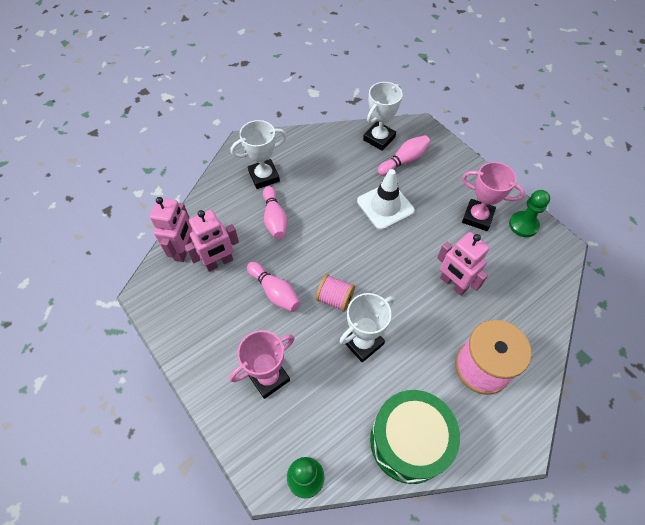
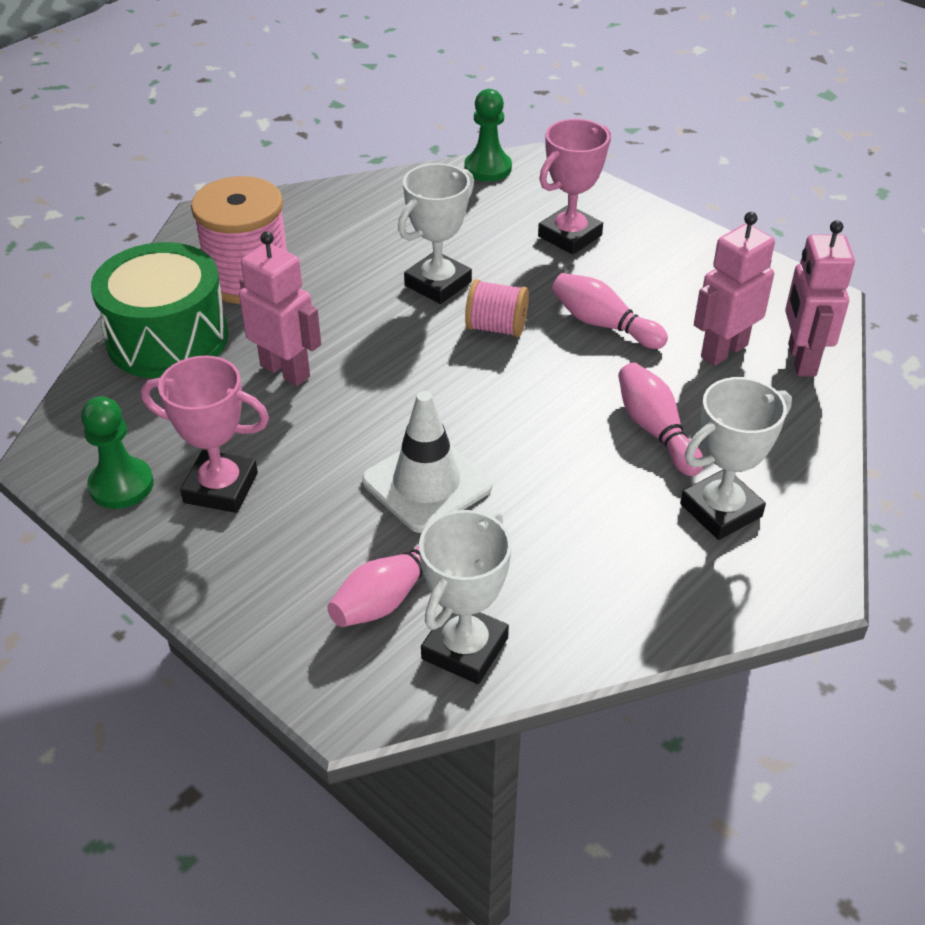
camera: 170 degrees right, 15 degrees down
(409, 441) = (359, 205): green drum -> green drum (168, 338)

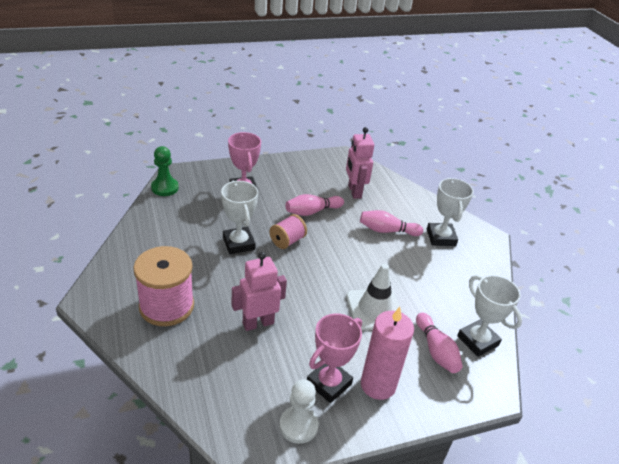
camera: 65 degrees left, 5 degrees down
(121, 485) = (298, 425): green pawn -> white pawn
(168, 338) = (188, 360): green drum -> none
(257, 544) = (378, 385): none -> pink candle
(801, 360) = (374, 178): pink robot -> none

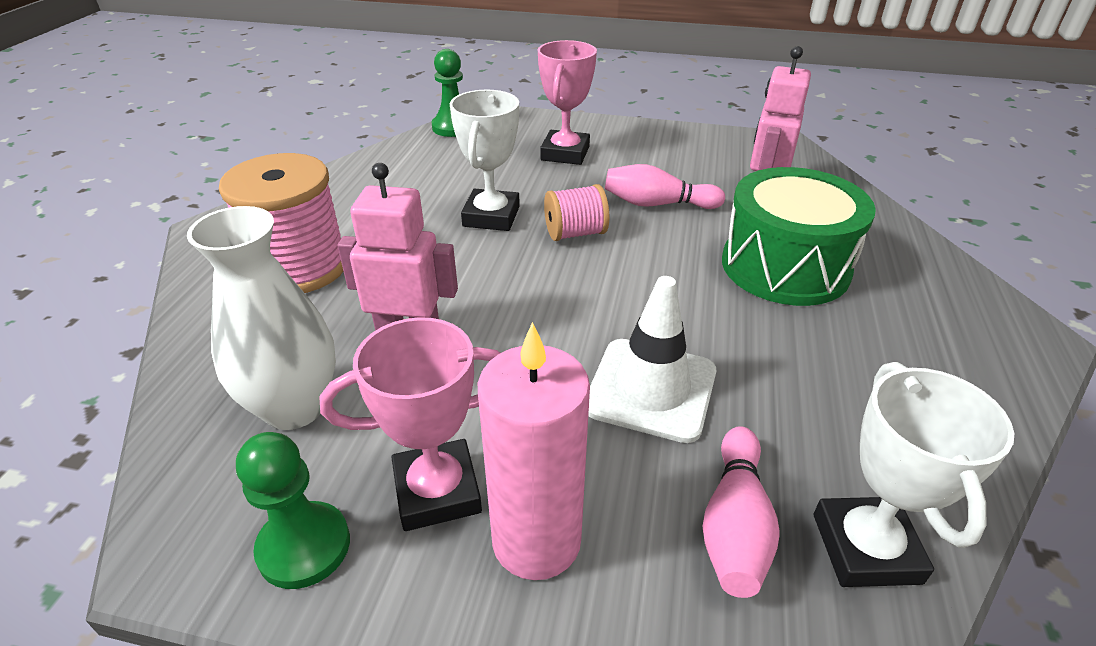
camera: 35 degrees right, 0 degrees up
(238, 375) = (294, 407): none -> white vase
(298, 425) = (304, 547): white pawn -> green pawn
(387, 231) = (785, 266): pink bowling pin -> green drum
(441, 237) = (904, 308): white trophy -> none

